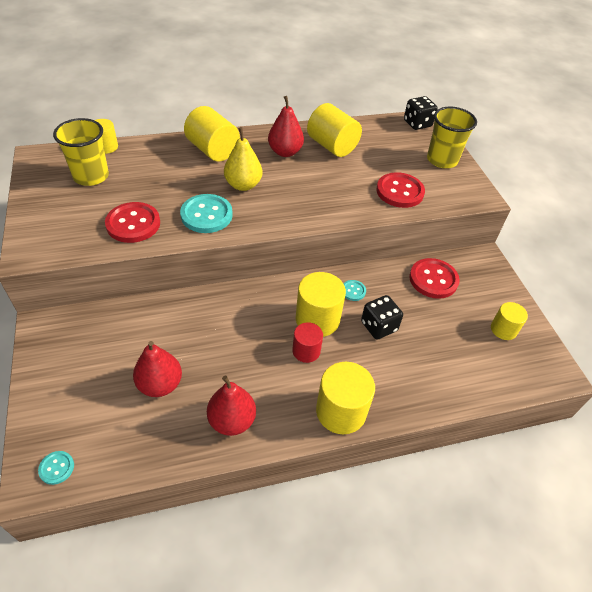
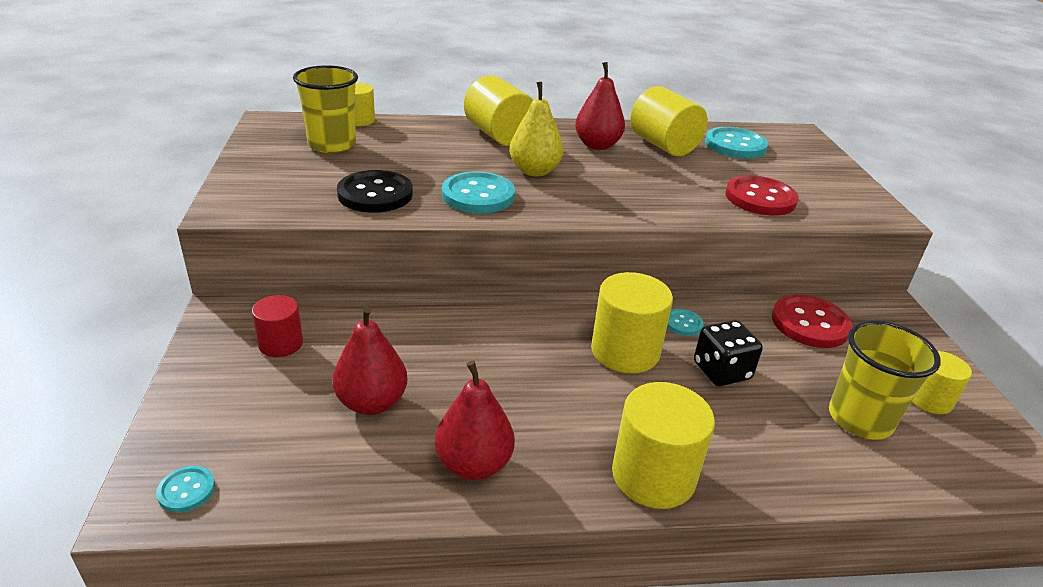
camera: 10 degrees right, 15 degrees down
(133, 224) = (375, 194): red button -> black button
(306, 351) = (603, 388): red cylinder -> red cylinder (281, 344)
(382, 139) = (735, 145): none -> turquoise button
(417, 124) = (786, 135): black dice -> none
(442, 160) = (823, 172): yellow cup -> yellow cup (860, 419)

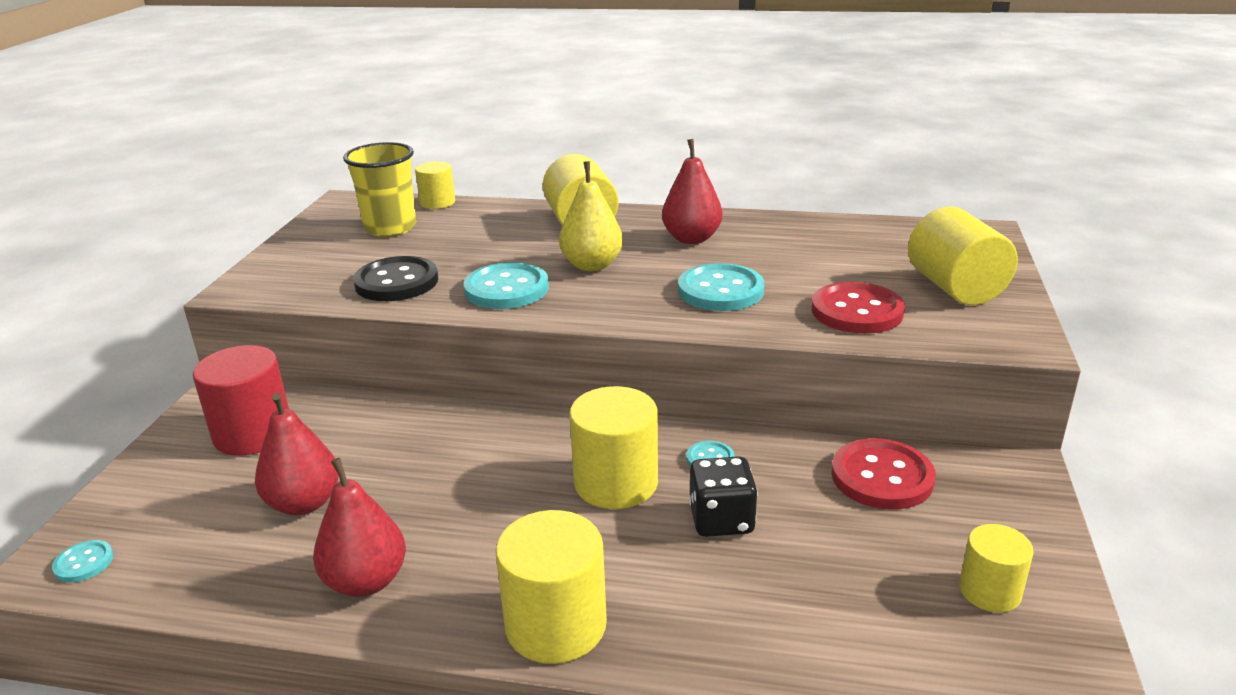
camera: 20 degrees right, 5 degrees down
(281, 344) = (253, 433): red cylinder -> red cylinder, size x1.66
(663, 145) = (777, 242): yellow cylinder -> yellow cylinder (955, 288)
(735, 145) = (876, 245): turquoise button -> turquoise button (720, 291)
(860, 419) = (869, 601): yellow cup -> none

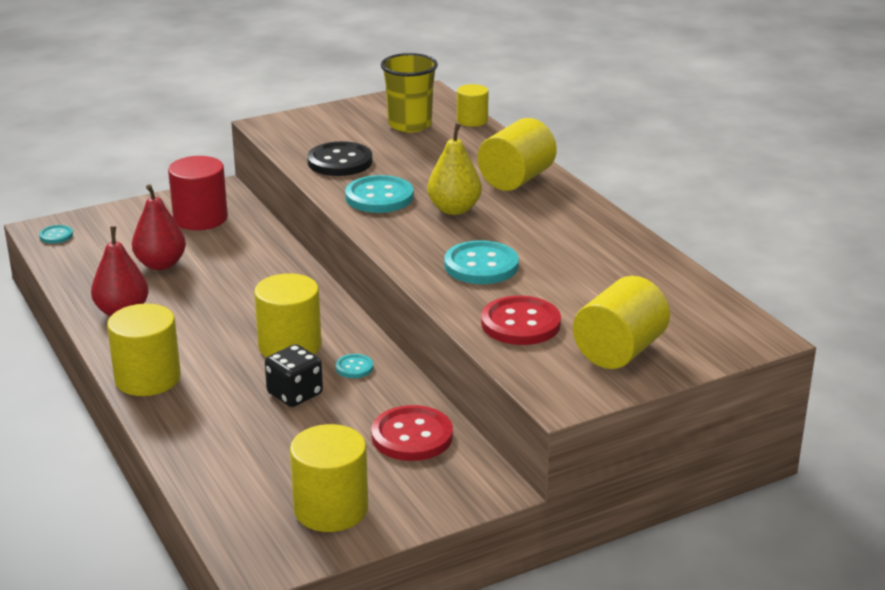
camera: 50 degrees right, 0 degrees up
(691, 239) = (552, 226): red pear -> none
(989, 591) = (331, 509): yellow cylinder -> yellow cylinder, size x1.66

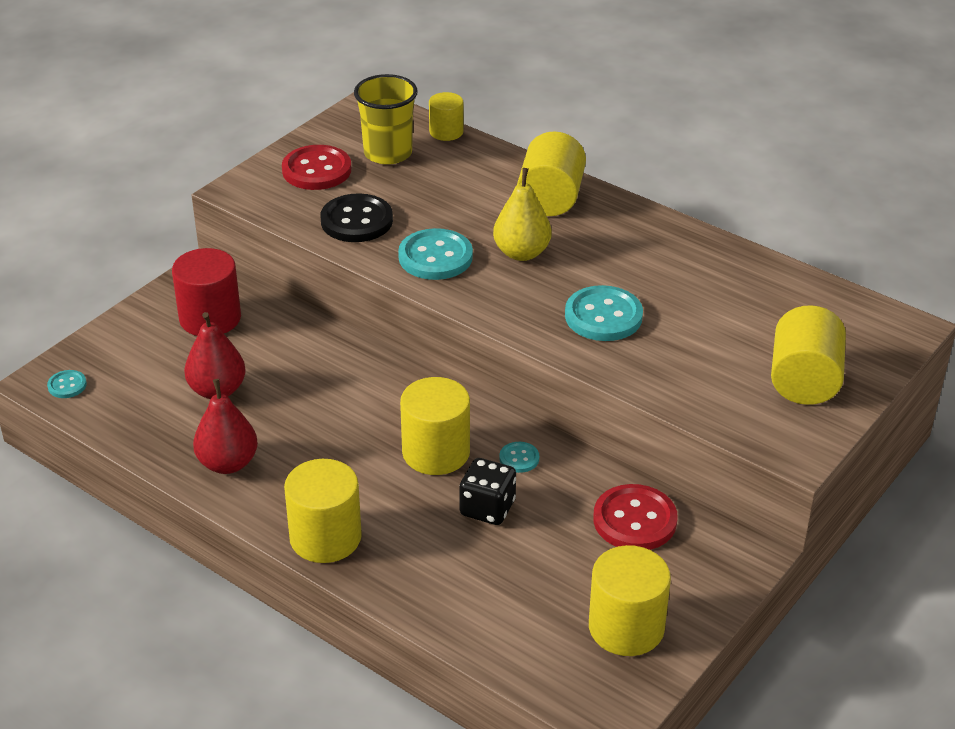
camera: 25 degrees left, 10 degrees up
(520, 323) = (694, 375): red button -> red button (316, 170)

